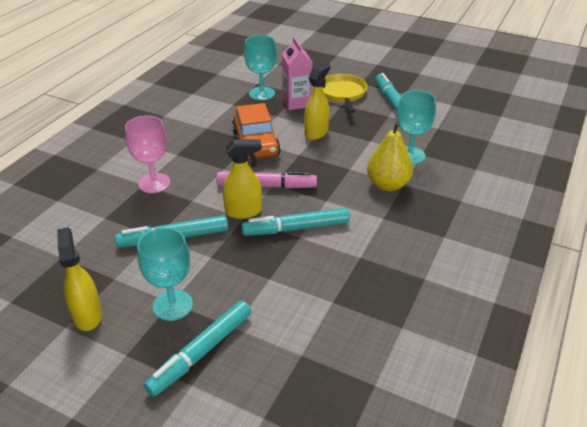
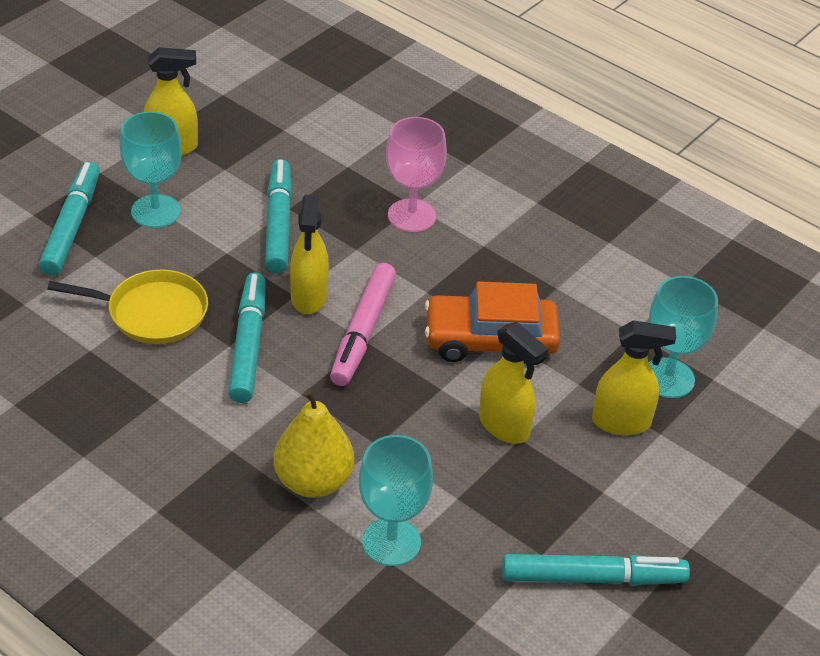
camera: 100 degrees right, 5 degrees up
(201, 352) = (71, 226): turquoise marker -> turquoise marker turned 45 degrees clockwise
(296, 103) = (621, 422): pink carton -> yellow spray bottle
(342, 93) = (648, 503): yellow pan -> yellow pan (152, 313)

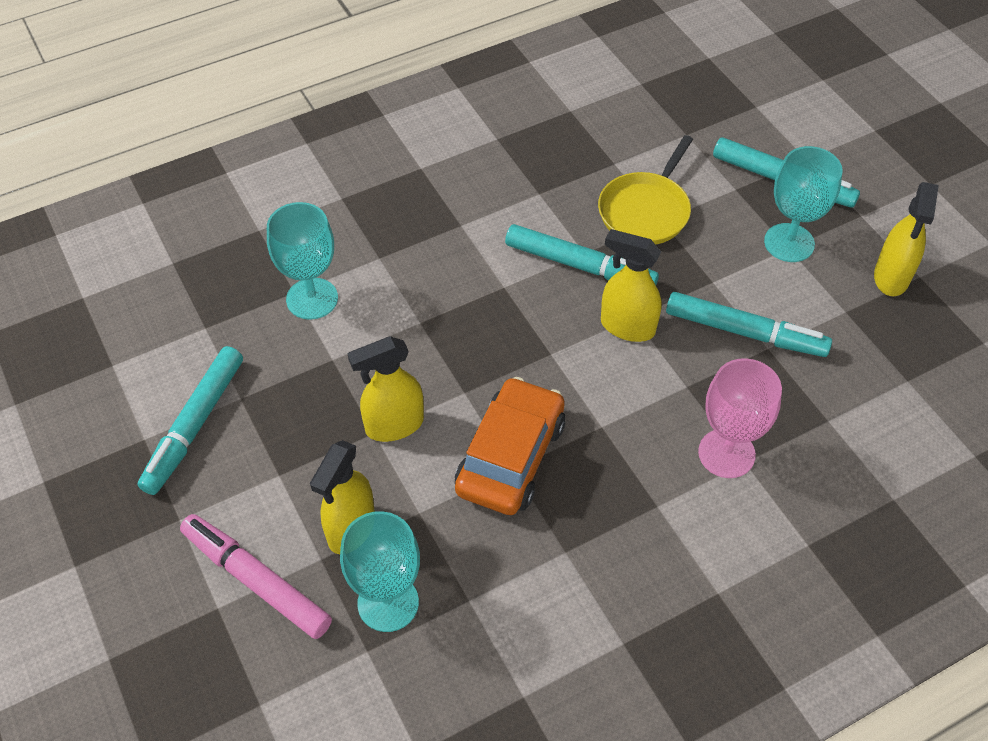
camera: 115 degrees right, 10 degrees up
(313, 481) = (401, 267): yellow pear -> none
(363, 332) = (563, 355): pink marker -> pink marker (256, 581)

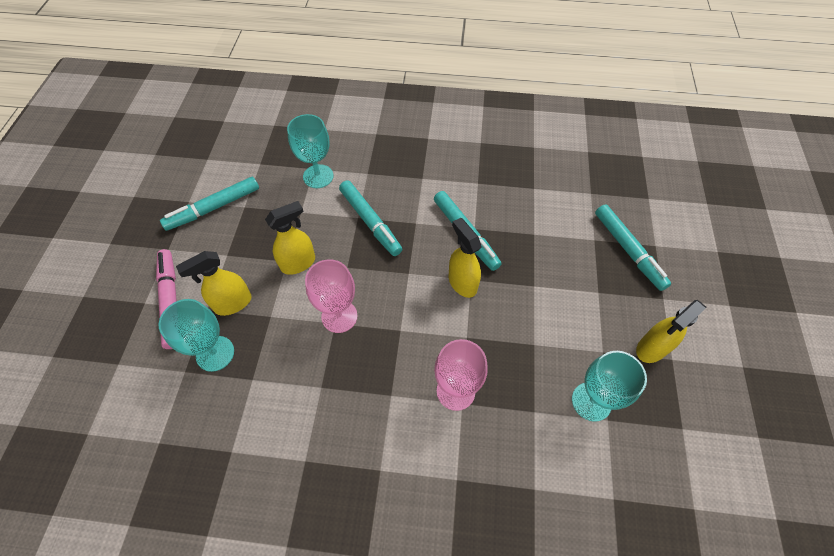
camera: 35 degrees right, 5 degrees up
(394, 425) = (298, 263): yellow spray bottle -> yellow spray bottle turned 135 degrees clockwise
(511, 457) = (339, 316): orange car -> pink goblet
(645, 211) = (529, 224): yellow pan -> none
(745, 332) = (528, 327): turquoise marker -> turquoise marker (370, 222)
(789, 243) = (601, 289): turquoise goblet -> turquoise goblet (591, 401)

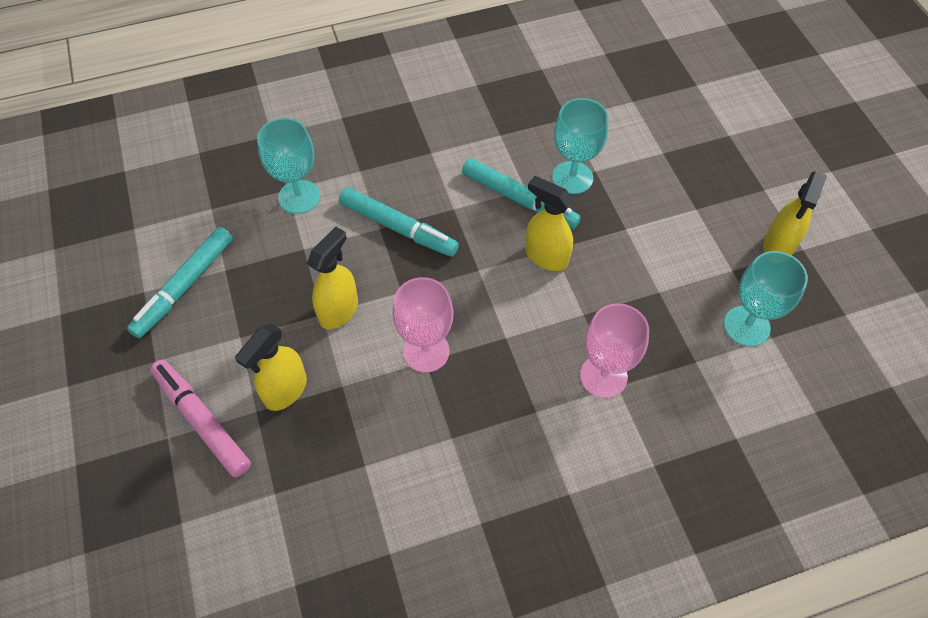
camera: 25 degrees left, 0 degrees up
(215, 353) = (300, 456): turquoise goblet -> turquoise goblet (572, 177)
(628, 250) = (704, 151): turquoise marker -> none

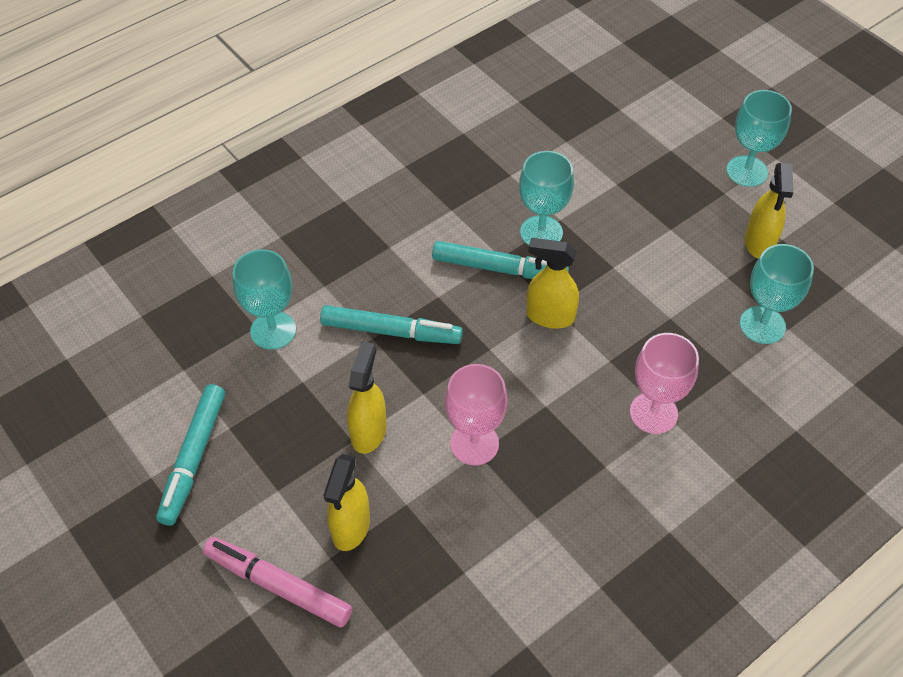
camera: 20 degrees left, 5 degrees down
(795, 175) = (747, 171): none -> turquoise goblet

